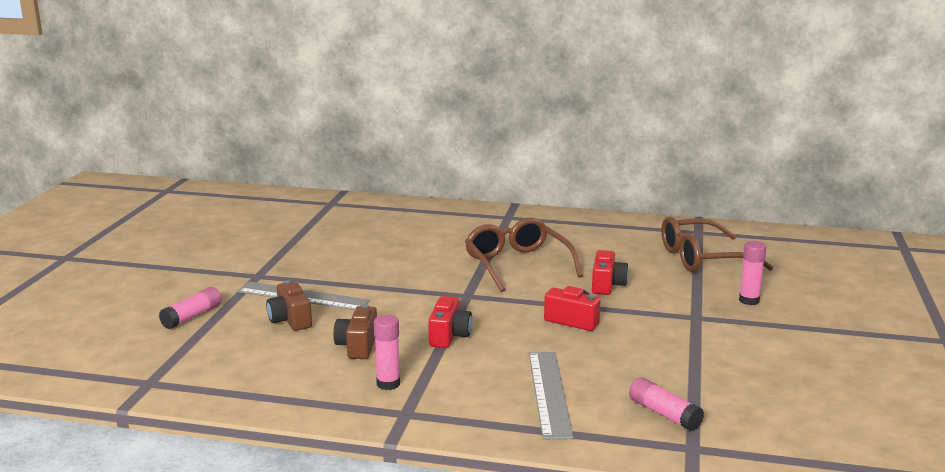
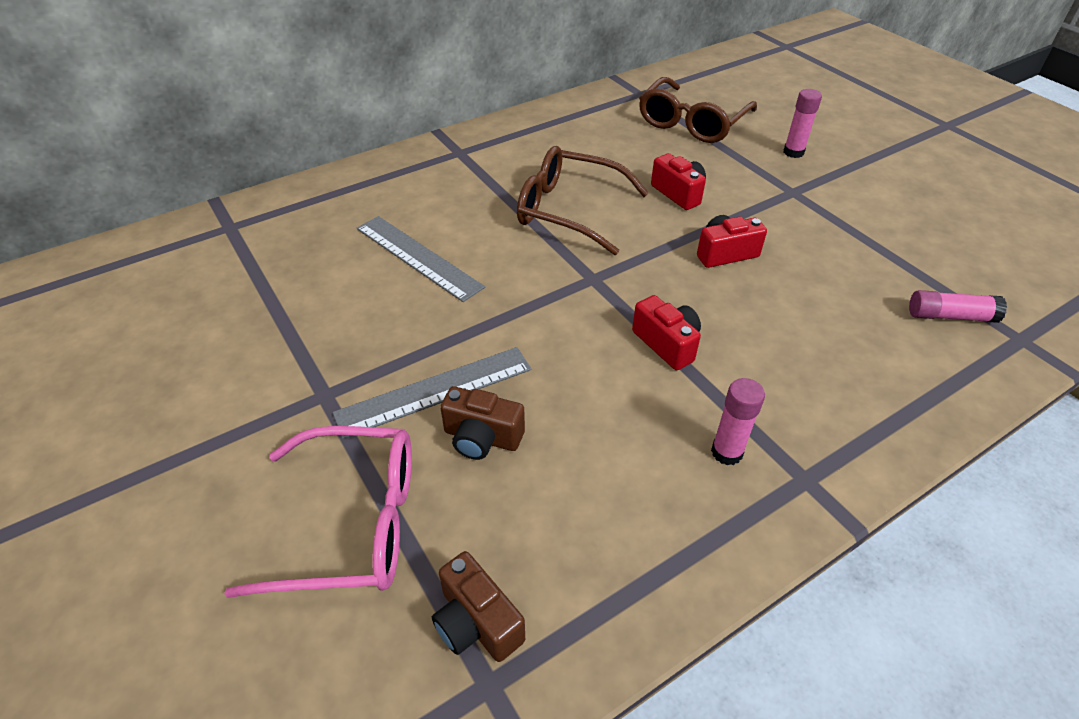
camera: 45 degrees left, 25 degrees up
(192, 316) = (352, 523): pink glue stick -> pink glasses
(358, 346) = (614, 422): brown camera -> brown camera (476, 622)
(549, 393) = (853, 355): grey ruler -> grey ruler (418, 257)

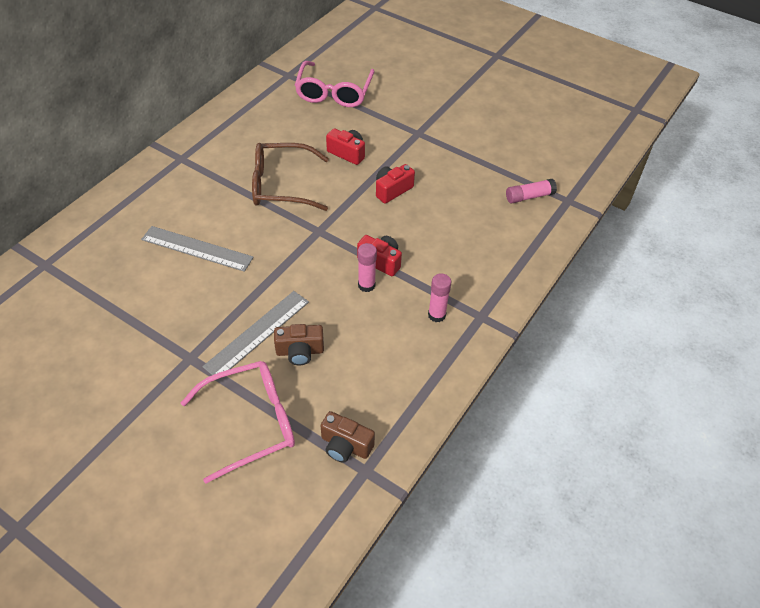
camera: 25 degrees left, 5 degrees up
(692, 122) = (334, 92): brown glasses -> pink glasses
(793, 152) = (408, 101): pink glue stick -> pink glue stick (366, 285)

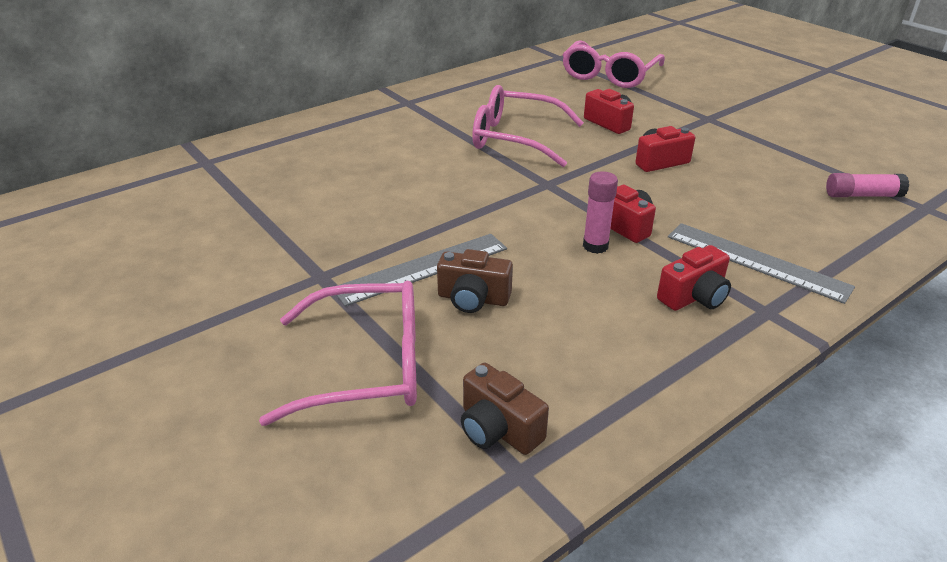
camera: 20 degrees right, 15 degrees down
(197, 248) = (386, 176): grey ruler -> grey ruler (756, 261)
(281, 185) = (515, 138): brown glasses -> pink glasses
(436, 315) = (694, 297): pink glue stick -> red camera

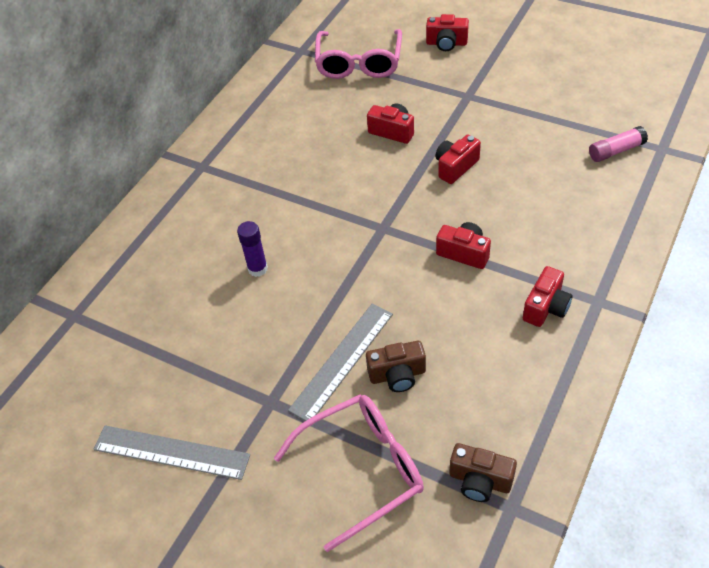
camera: 20 degrees left, 15 degrees up
(397, 178) = (257, 269): none -> purple glue stick
(515, 138) = (326, 180): pink glasses -> none
(595, 246) = (454, 284): pink glue stick -> none
(709, 81) = (446, 43): none -> red camera
(756, 261) = (571, 253): grey ruler -> grey ruler (171, 452)

